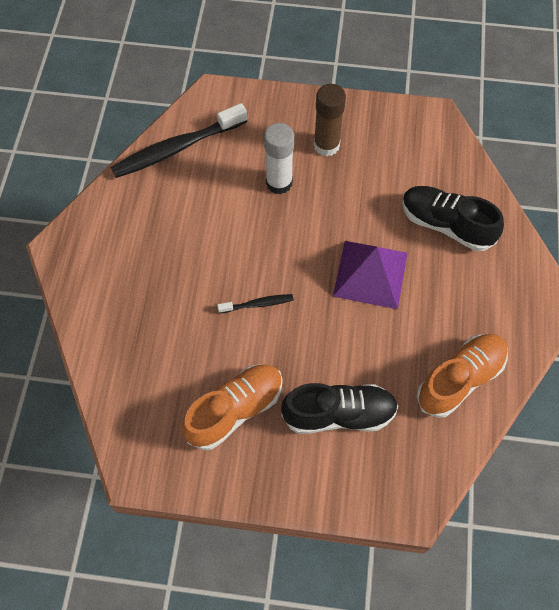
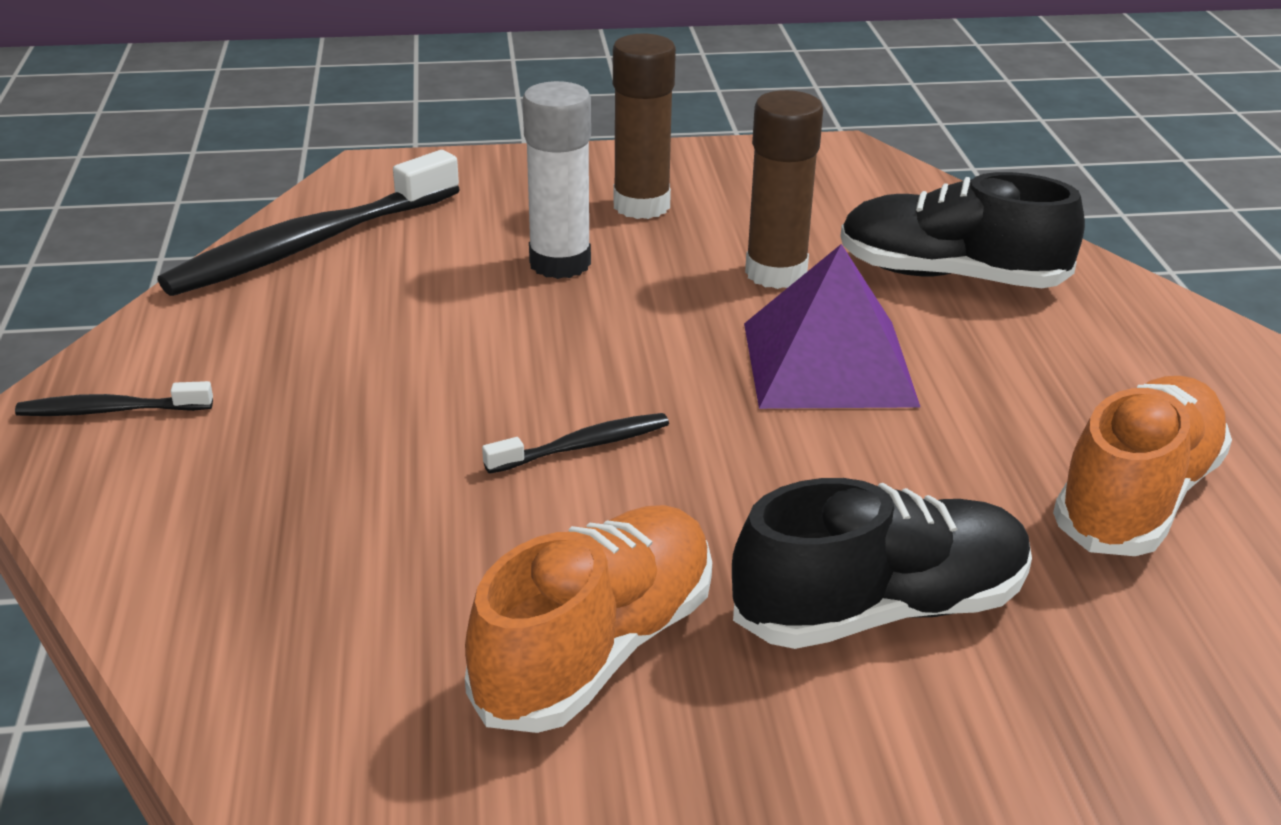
camera: 15 degrees left, 30 degrees down
(86, 246) = (110, 411): none -> black toothbrush
(370, 208) = (776, 273): none -> brown glue stick

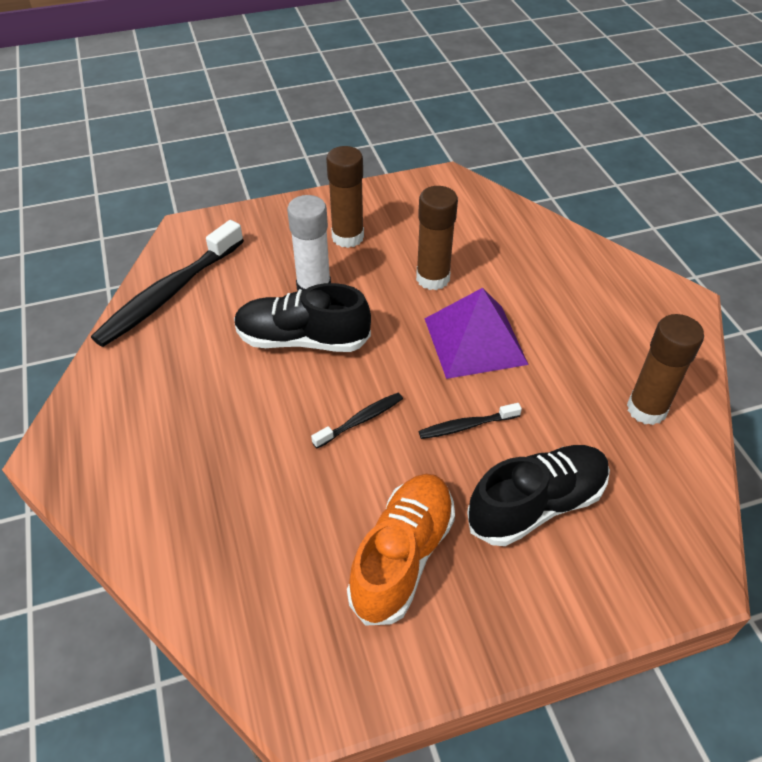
camera: 10 degrees left, 15 degrees up
(110, 411) = (94, 437): black toothbrush -> black toothbrush (466, 426)
(950, 276) = (524, 267): black shoe -> black shoe (302, 340)
(1137, 497) = (646, 409): orange shoe -> brown glue stick

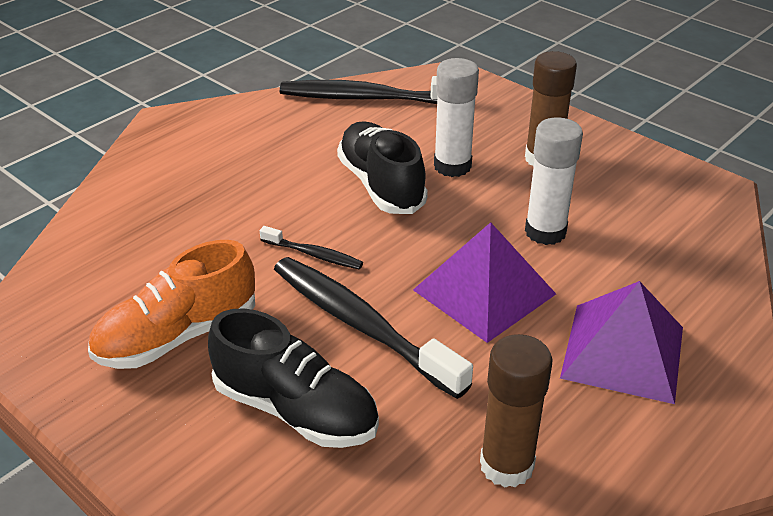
camera: 60 degrees right, 10 degrees down
(402, 556) = (177, 336): orange shoe -> orange shoe turned 150 degrees clockwise
(432, 278) = (545, 232): brown glue stick -> white glue stick
(466, 426) = (361, 325): black toothbrush -> black toothbrush, size x2.11
(576, 304) = (623, 352): none -> purple pyramid

